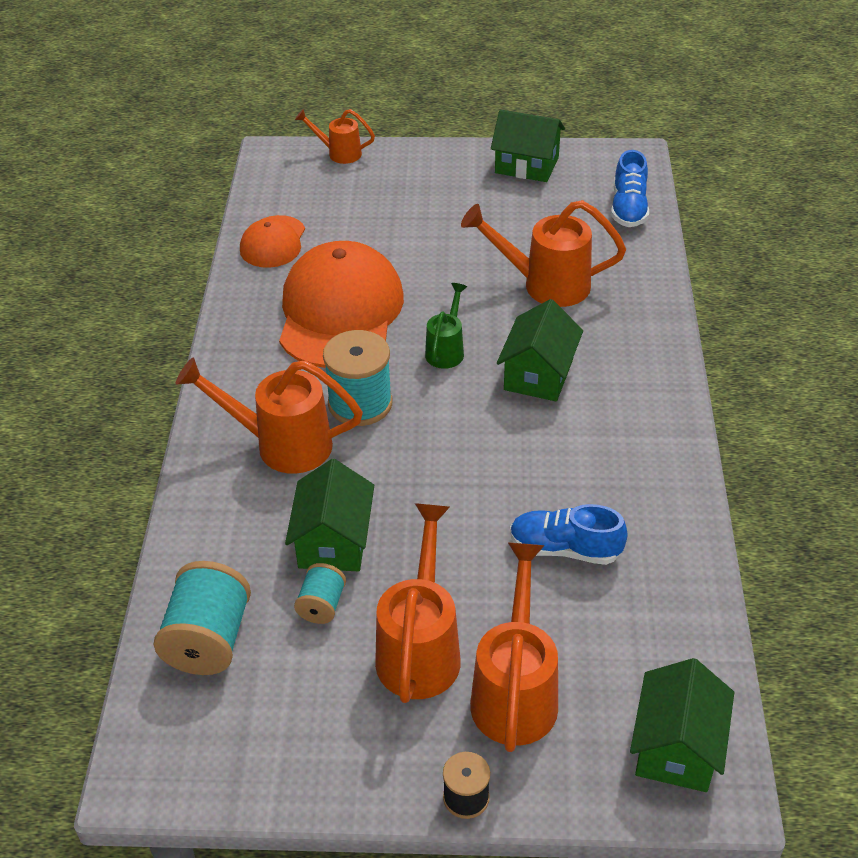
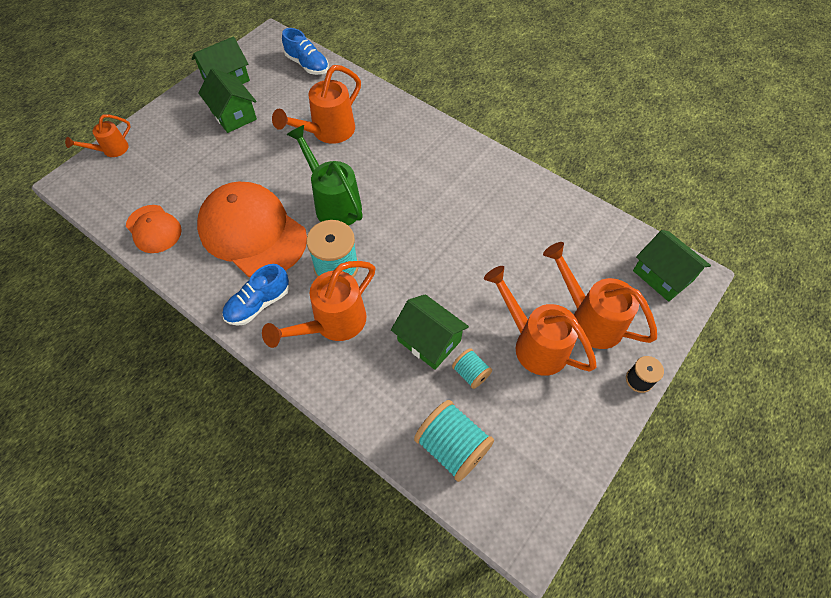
camera: 55 degrees left, 15 degrees up
(447, 350) = (333, 203): green watering can -> green watering can, size x1.76
(538, 374) = (390, 177): green house -> green house (233, 115)
(565, 549) = (516, 242): blue shoe -> blue shoe (258, 304)

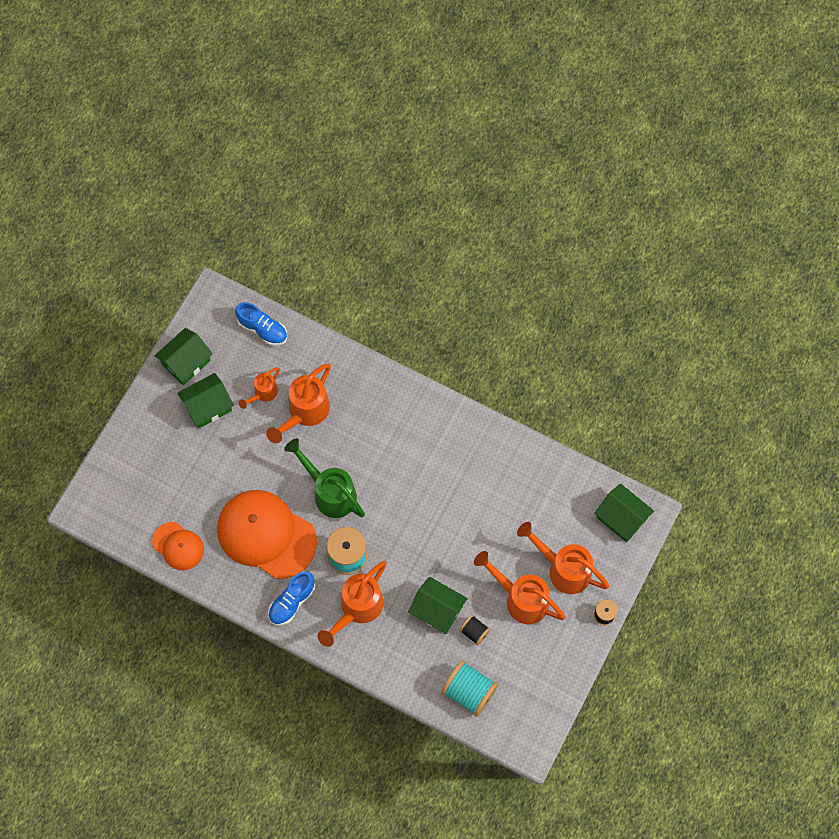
camera: 10 degrees left, 10 degrees up
(111, 150) = (105, 468): orange watering can -> orange watering can (263, 394)
(233, 115) = (208, 406): green house -> green house turned 75 degrees counterclockwise
(470, 373) = (474, 632): turquoise spool -> black spool

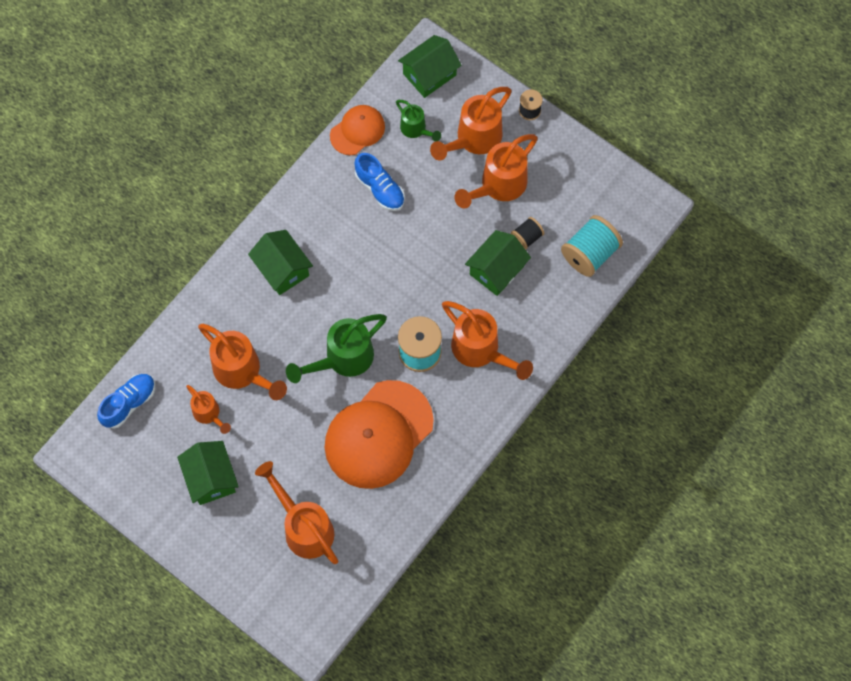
camera: 80 degrees left, 0 degrees up
(177, 488) = (303, 526): none -> orange watering can
(178, 546) = (373, 533): orange cap -> orange cap (357, 131)
(186, 362) = (150, 495): green house -> green house (282, 269)
(292, 602) = (461, 418): blue shoe -> blue shoe (380, 189)
(562, 516) = (416, 130): none -> green watering can

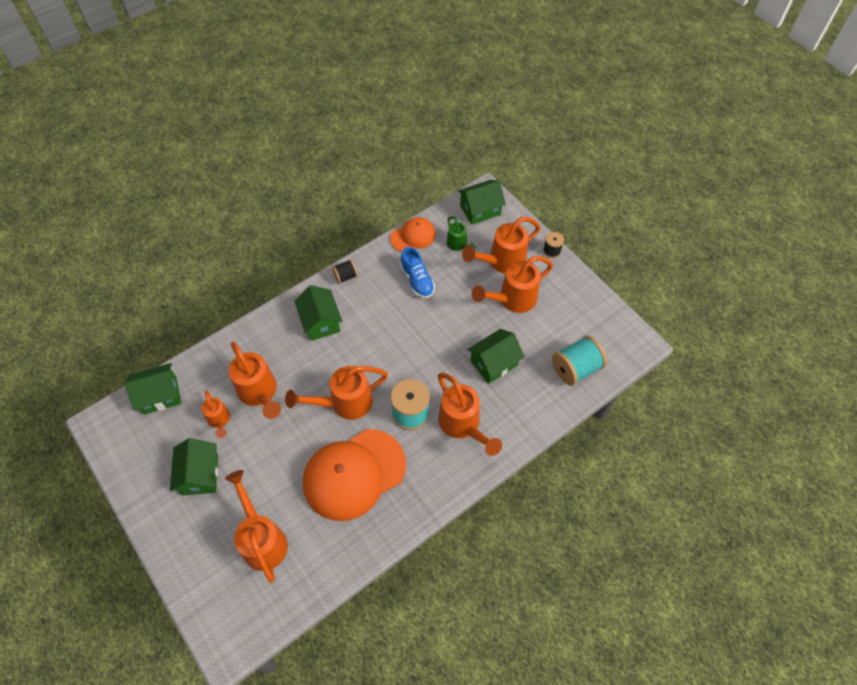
camera: 15 degrees right, 10 degrees down
(129, 403) = (160, 395): blue shoe -> green house
(342, 359) = (344, 403): green watering can -> orange watering can
(527, 237) = (525, 343): black spool -> black spool (345, 276)

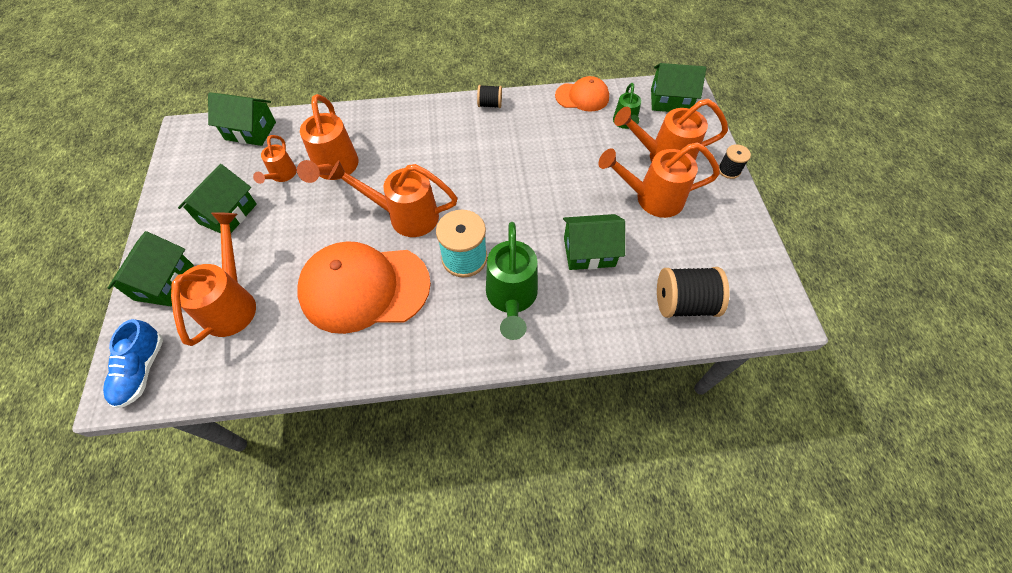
camera: 30 degrees right, 0 degrees up
(321, 322) = (437, 133): green house -> green house (164, 282)
(417, 280) = (559, 137): blue shoe -> blue shoe (141, 370)
(463, 426) = (511, 299): orange watering can -> green watering can
(575, 368) = (683, 303): turquoise spool -> black spool

